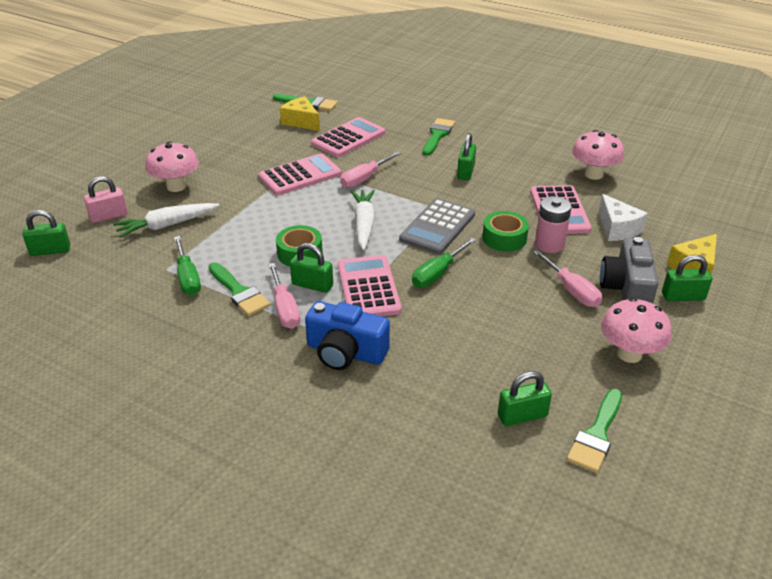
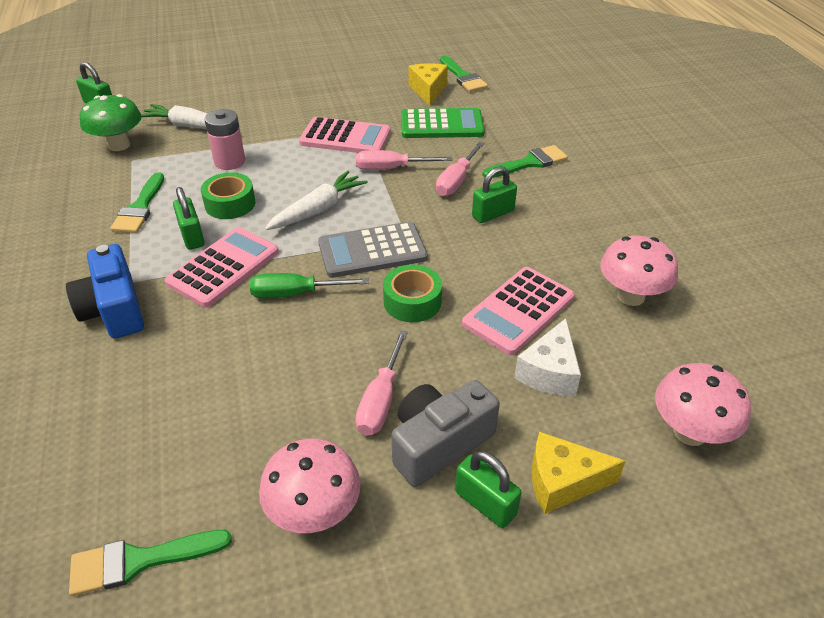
camera: 45 degrees right, 5 degrees up
(109, 216) = (170, 99): pink padlock -> none
(133, 266) = (119, 145): none -> green mushroom
(176, 186) = (246, 99): pink mushroom -> pink mushroom (690, 432)
(187, 278) = (132, 175): green screwdriver -> none
(284, 308) = (142, 242): pink screwdriver -> pink screwdriver (456, 180)
(348, 138) = (441, 125): pink calculator -> green calculator
(522, 416) = (122, 481): green padlock -> none
(549, 244) = (444, 338): pink battery -> pink battery (230, 161)

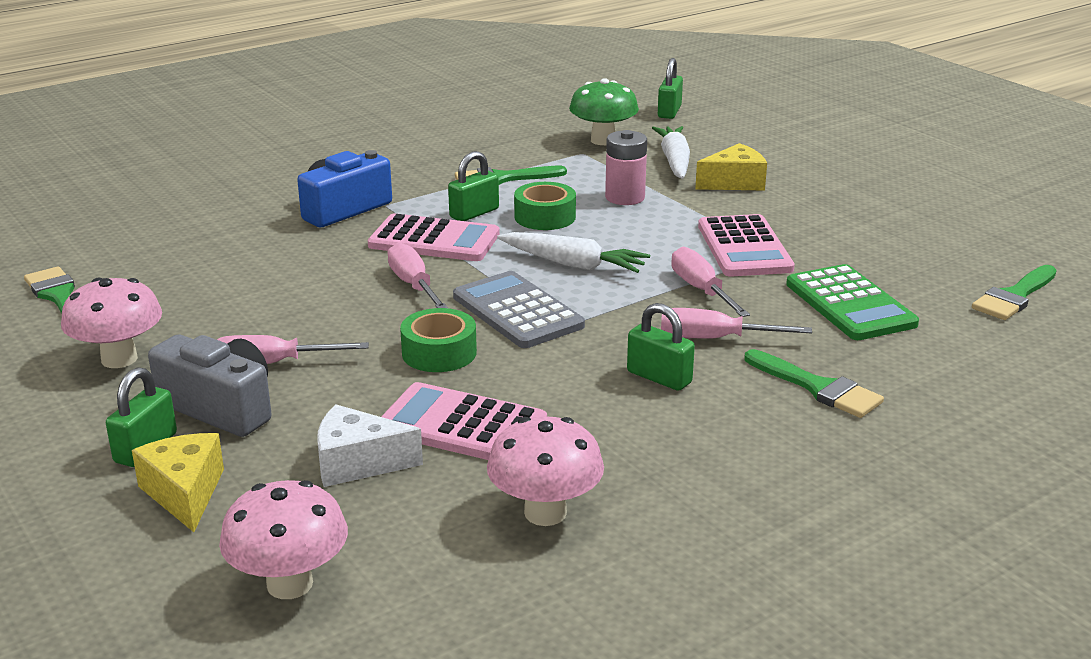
camera: 70 degrees right, 15 degrees down
(296, 294) = (414, 285): green screwdriver -> pink screwdriver
(428, 90) = (936, 278): yellow cheese -> yellow cheese (734, 182)

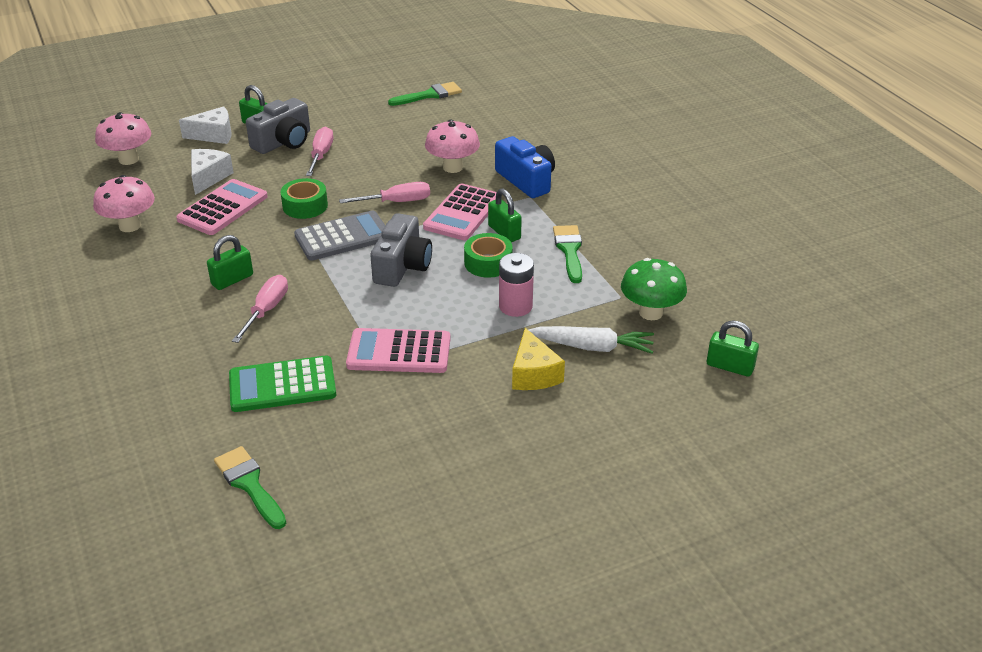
camera: 100 degrees right, 10 degrees up
(119, 359) = (349, 114): pink mushroom -> pink mushroom (452, 167)
(185, 493) = (214, 135): yellow cheese -> white cheese
(573, 264) = (402, 266): white carrot -> grey camera
(701, 290) = (337, 317): pink screwdriver -> none
(818, 388) = (182, 341): green brush -> none

